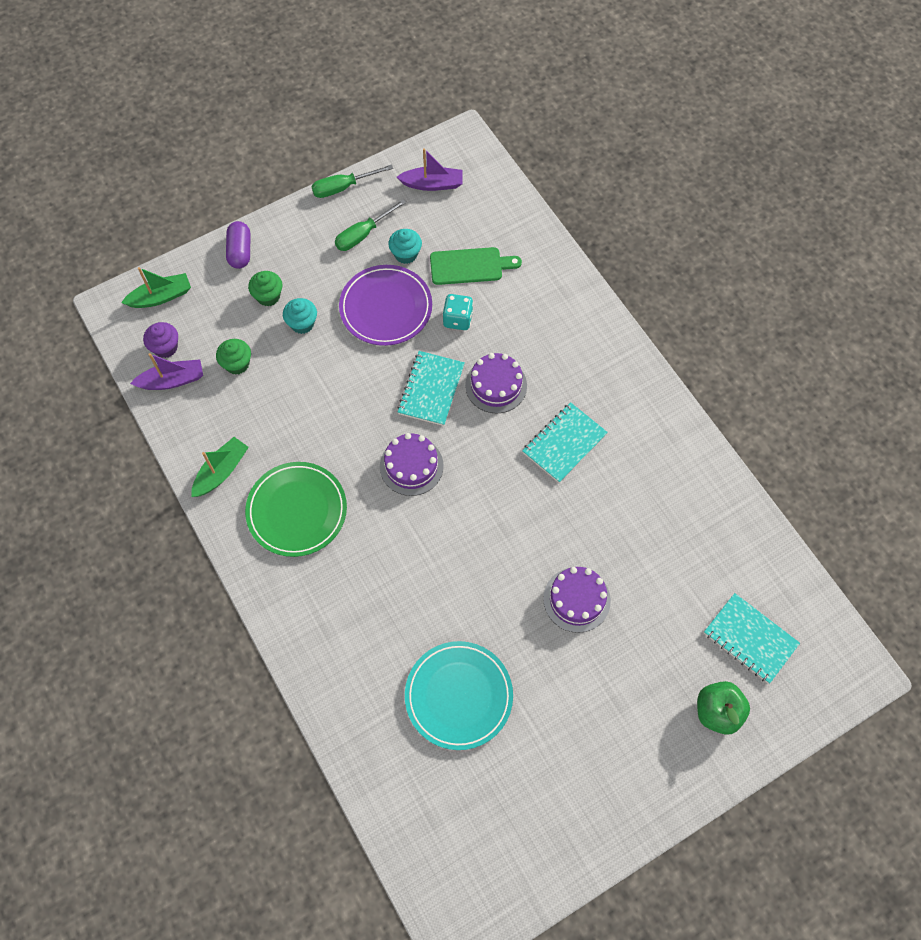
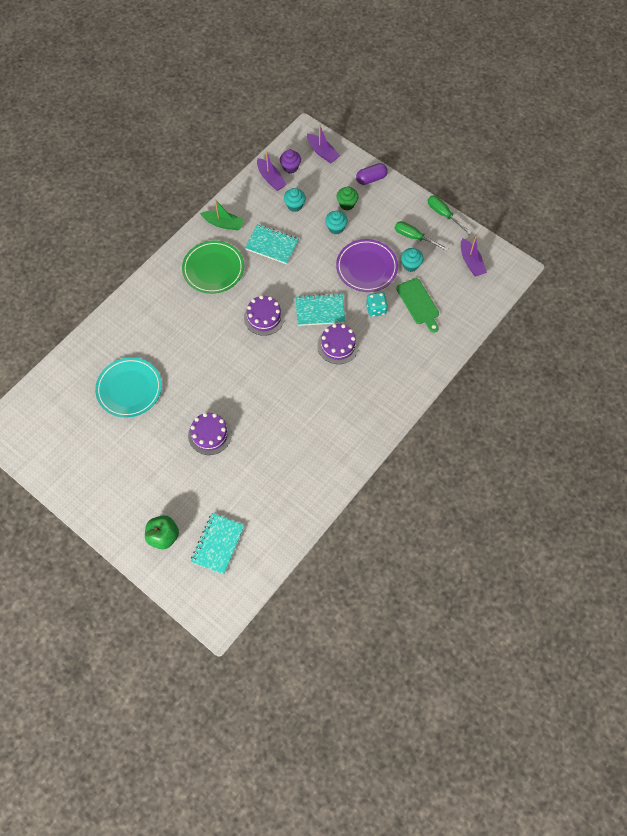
camera: 70 degrees right, 0 degrees up
(161, 297) = (322, 152): green boat -> purple boat
(237, 364) = (294, 205): green cupcake -> turquoise cupcake
(564, 443) = (312, 396): turquoise notebook -> turquoise notebook (272, 245)

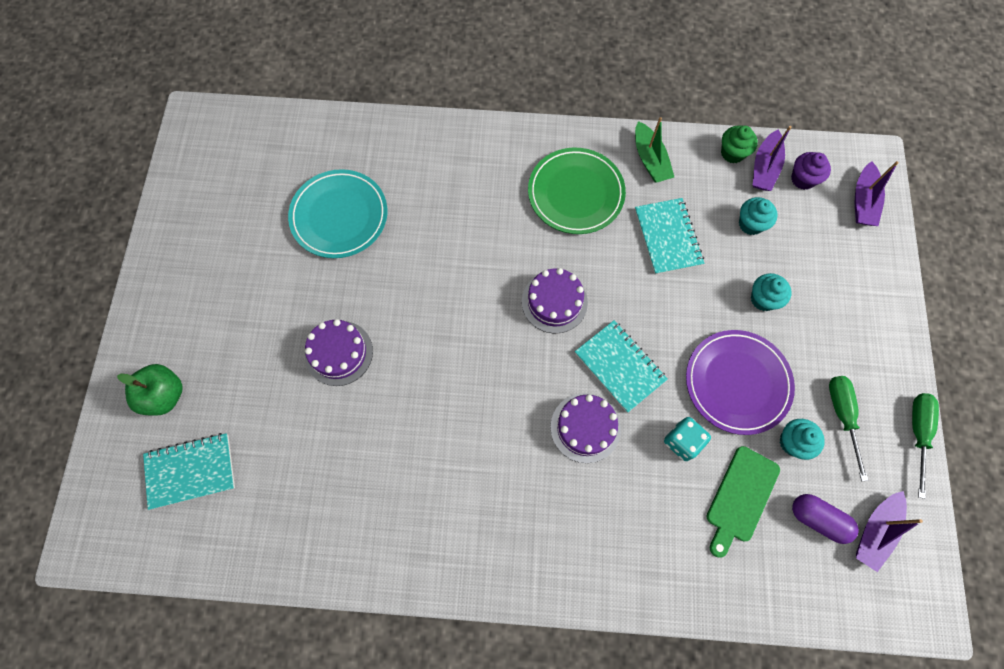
camera: 55 degrees right, 5 degrees up
(347, 204) = (812, 287): green cupcake -> green cupcake (732, 153)
(371, 179) = (881, 292): purple capsule -> purple capsule (818, 519)

